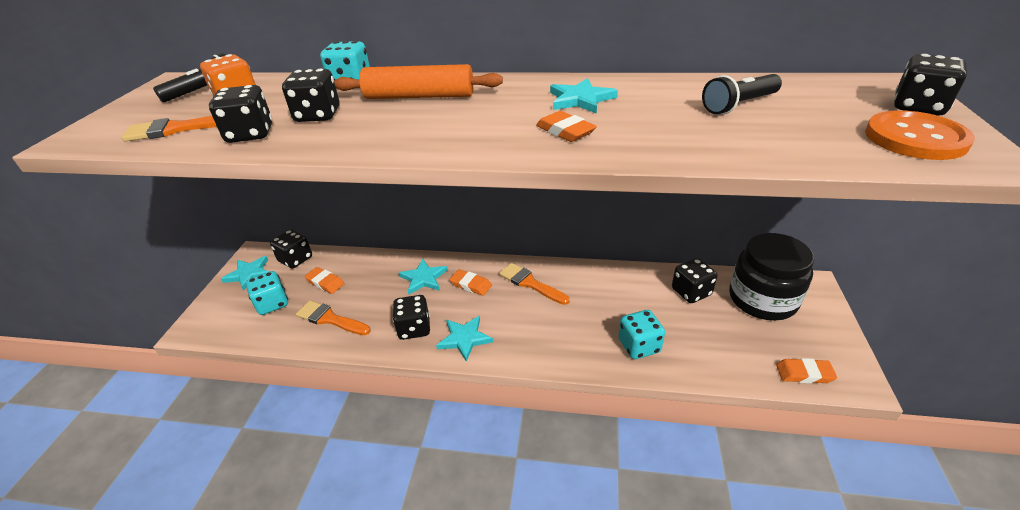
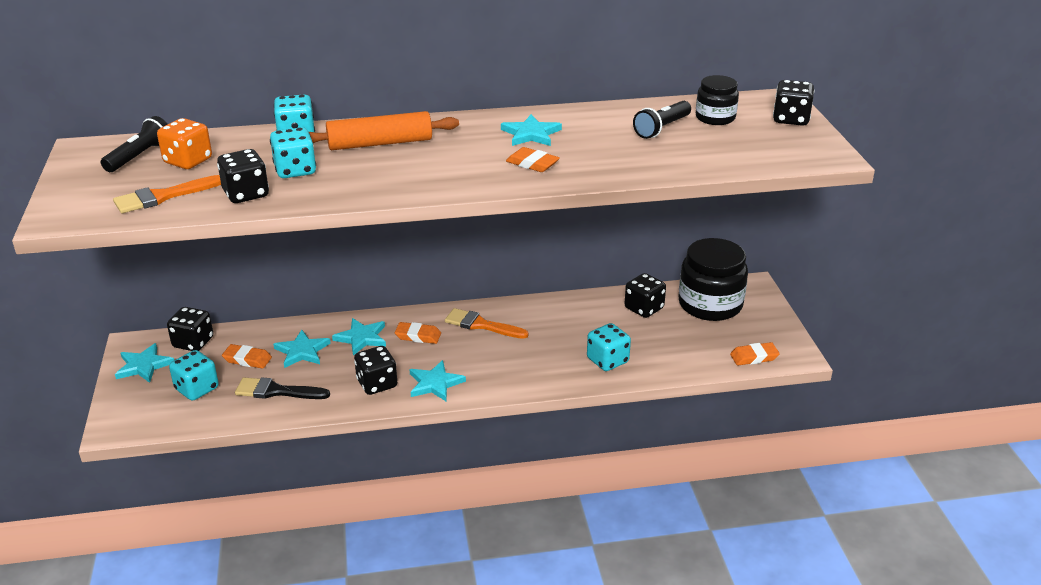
camera: 20 degrees left, 5 degrees down
(318, 115) = (295, 170): black dice -> turquoise dice
(330, 319) = (277, 391): orange brush -> black brush
(370, 283) = (302, 351): none -> turquoise star
(811, 98) = (715, 118): none -> black jar
(915, 138) = (787, 145): orange button -> none

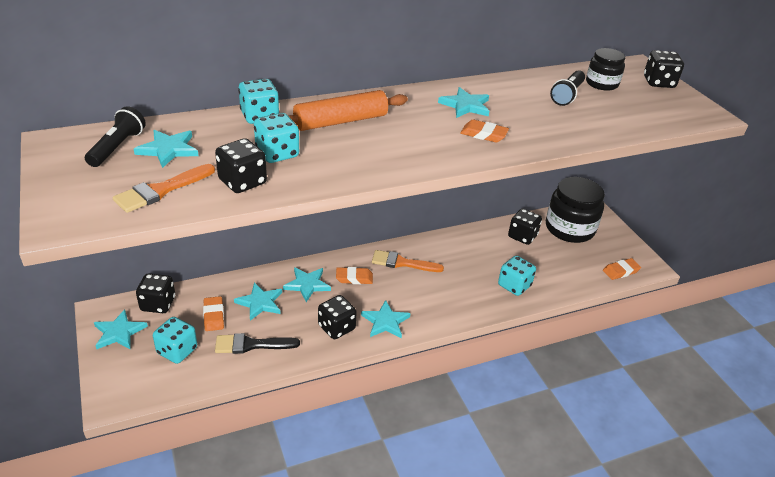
camera: 15 degrees left, 5 degrees up
(188, 161) = (168, 150): orange dice -> turquoise star
(247, 359) = (213, 316): orange eraser -> orange eraser turned 75 degrees clockwise

